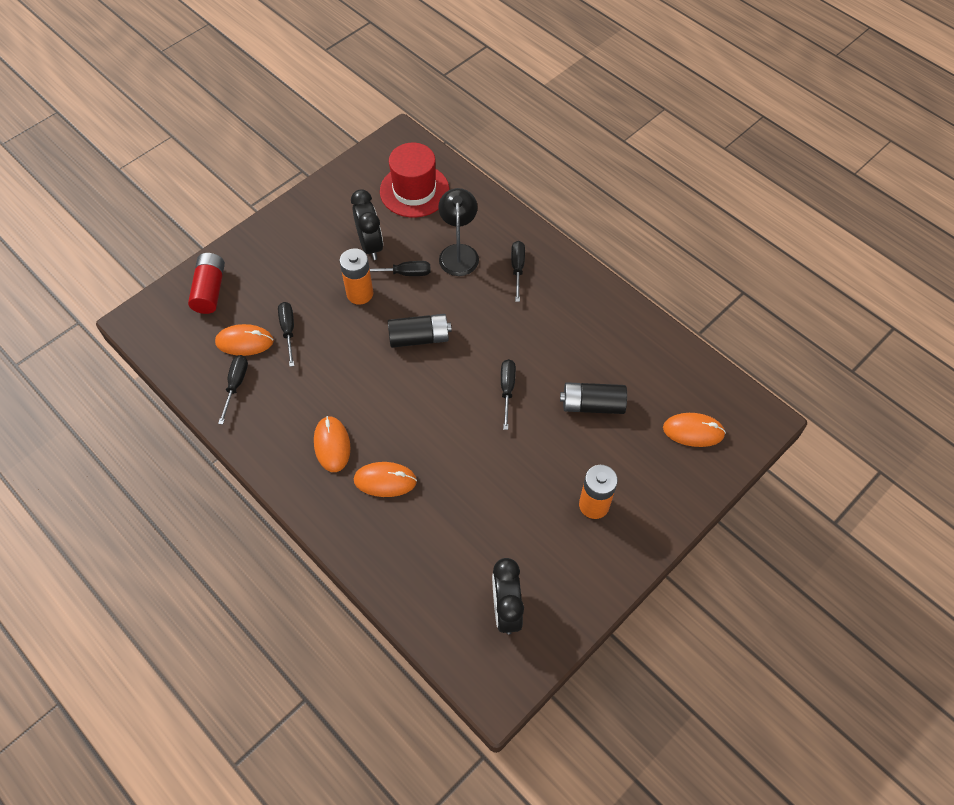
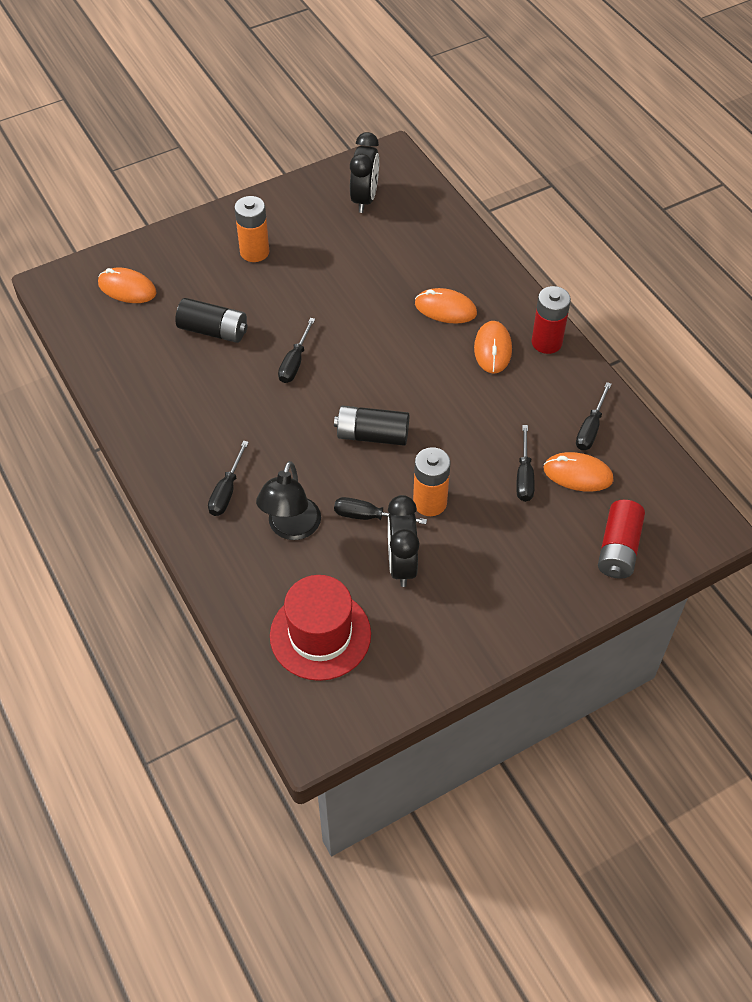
camera: 165 degrees left, 5 degrees down
(282, 465) = (546, 342): none -> red battery

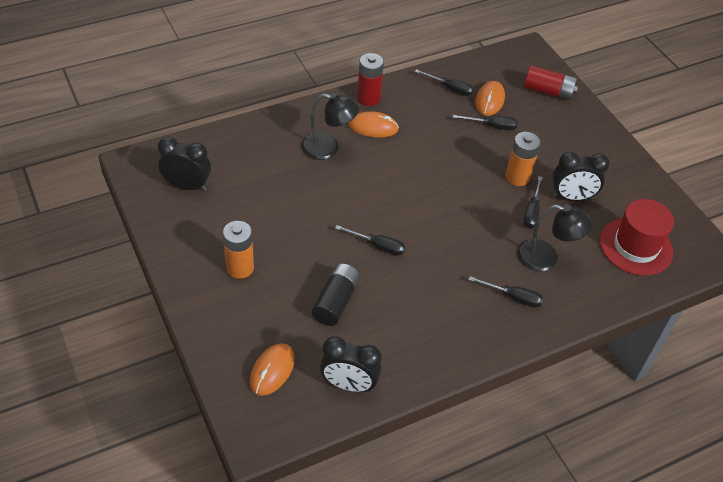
camera: 90 degrees left, 5 degrees down
(109, 347) = (349, 385): none -> black clock
(372, 435) = (456, 203): black battery -> none
(445, 309) = (328, 148): orange mouse -> black lamp

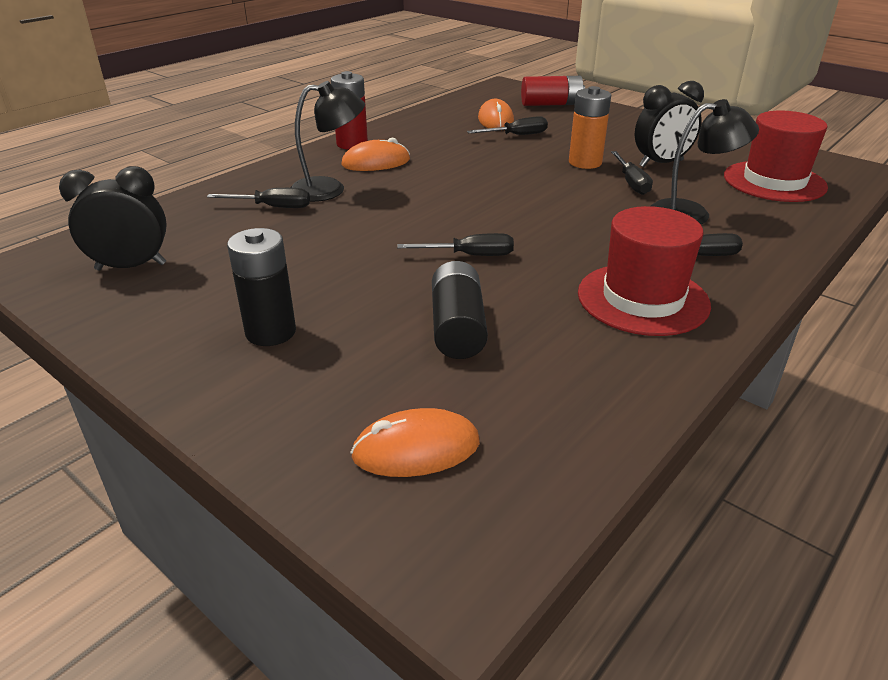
camera: 20 degrees left, 15 degrees down
(240, 268) = (271, 332): orange battery -> black battery
(272, 370) = (416, 449): orange mouse -> orange mouse turned 75 degrees clockwise
(349, 385) = (566, 423): black clock -> none
(450, 88) = (443, 121): black screwdriver -> black screwdriver (272, 207)
(452, 320) = (642, 299): none -> red hat

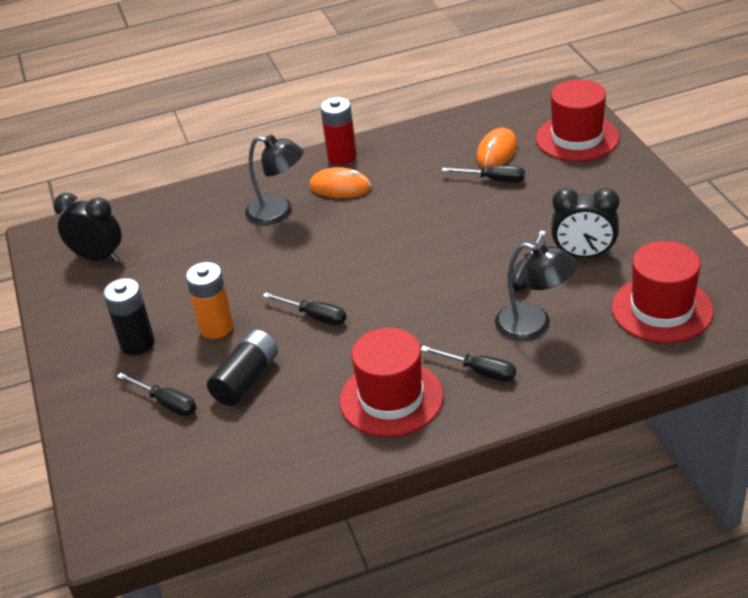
camera: 35 degrees right, 5 degrees up
(272, 207) = (224, 221): black screwdriver -> black screwdriver (166, 403)
(416, 449) = (147, 457): orange mouse -> none
(551, 104) = (577, 138): red battery -> red hat
(585, 162) = (515, 235): orange battery -> orange battery (216, 327)

